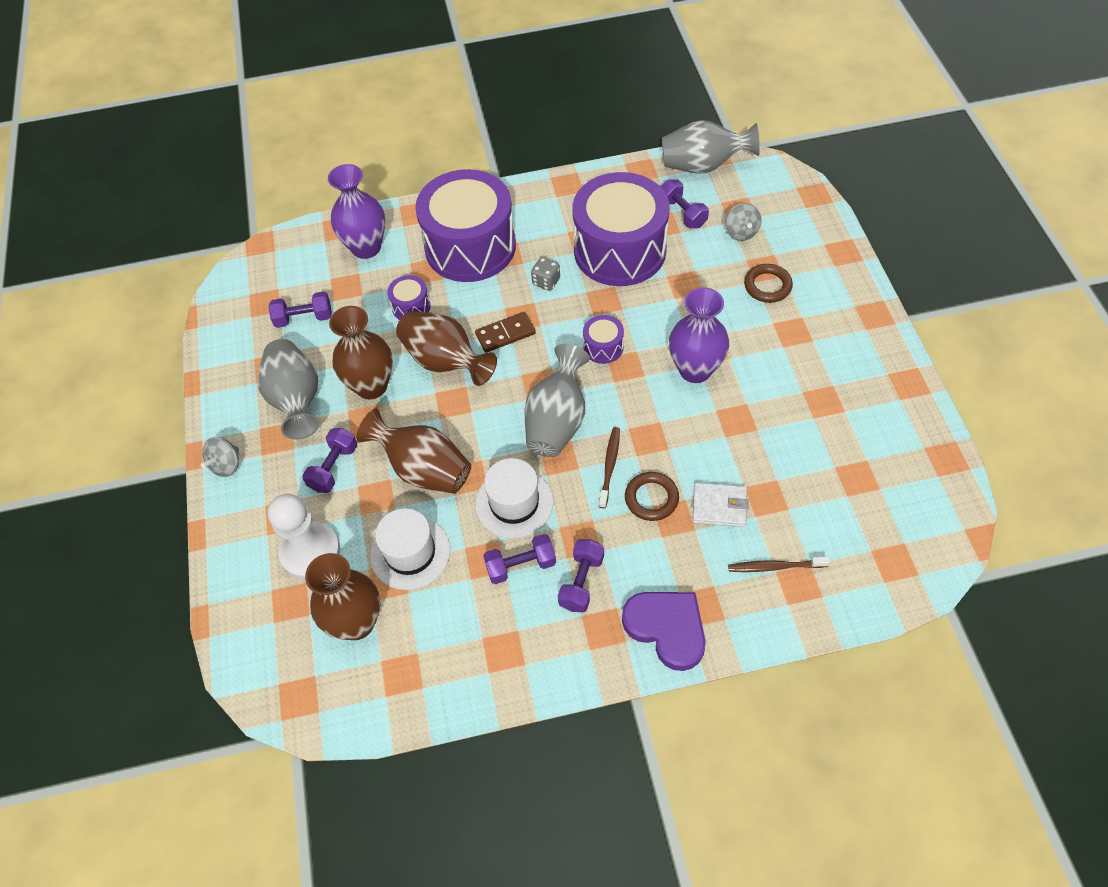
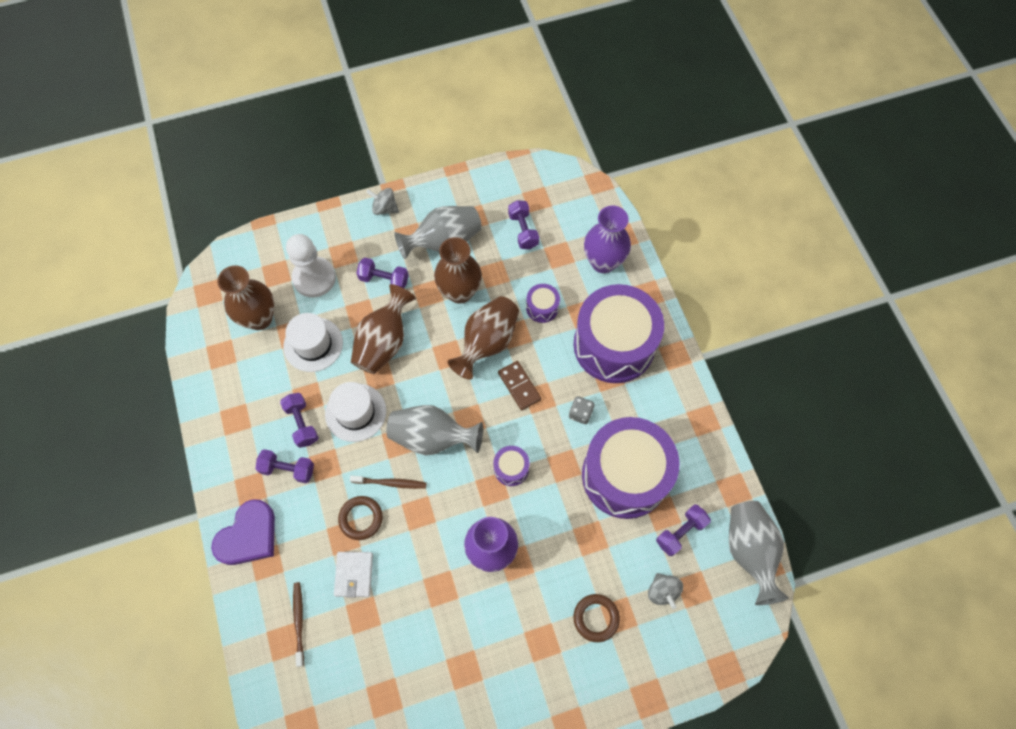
camera: 80 degrees right, 10 degrees up
(741, 232) = (662, 591): grey spinning top -> grey spinning top turned 90 degrees counterclockwise

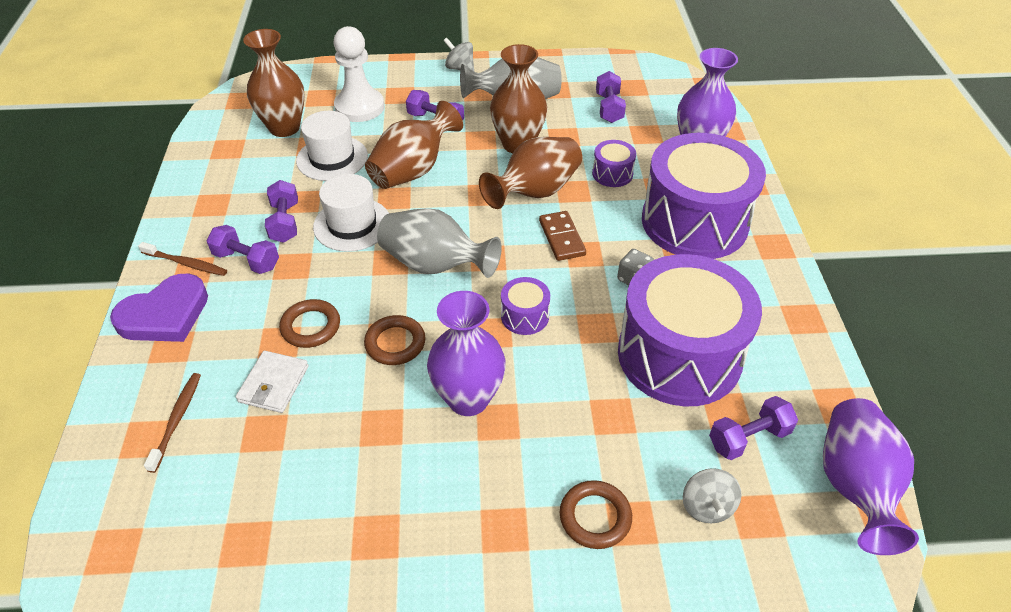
camera: 15 degrees right, 20 degrees down
(391, 483) = (364, 299): brown toothbrush -> brown toothbrush (186, 263)
(427, 517) = (395, 343): none -> brown ring
(749, 551) = (854, 486): grey vase -> purple vase

